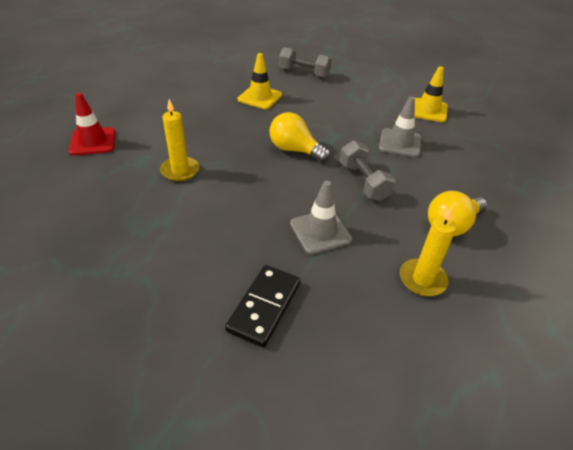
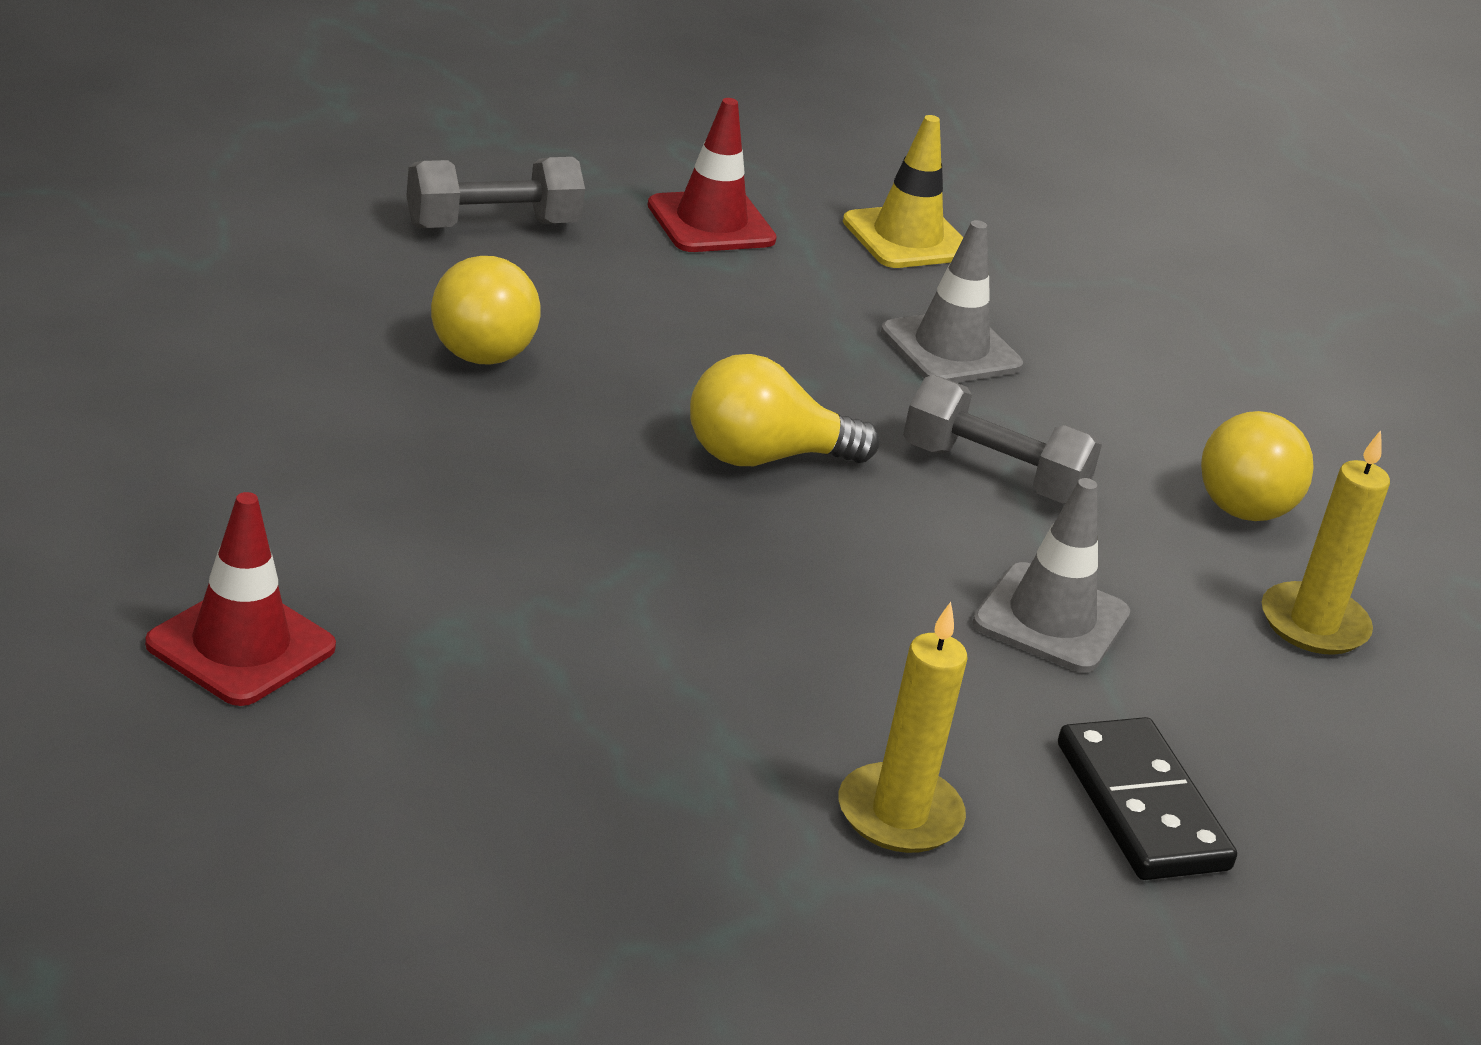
camera: 45 degrees left, 10 degrees down
(180, 171) = (585, 621): yellow candle -> yellow candle (899, 814)
(260, 97) = (484, 343): yellow traffic cone -> yellow light bulb
(368, 89) = (711, 223): none -> red traffic cone

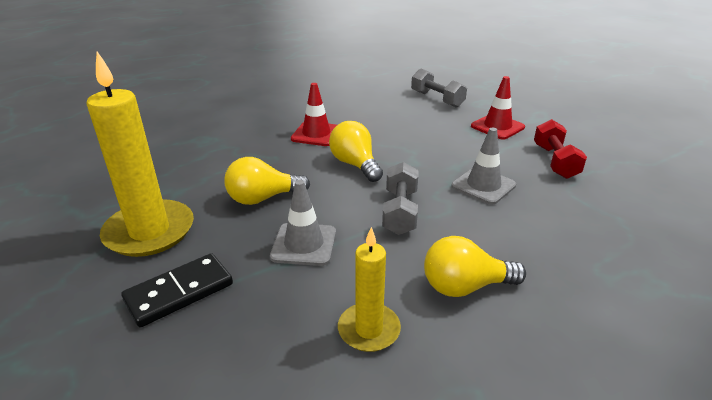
camera: 75 degrees right, 0 degrees up
(241, 646) = (185, 117): red traffic cone -> red traffic cone (316, 134)
(484, 343) = (367, 112): yellow light bulb -> yellow light bulb (263, 198)
(899, 814) = (149, 231): yellow candle -> yellow candle, size x1.77
(907, 238) = (555, 161): yellow traffic cone -> red dumbbell

